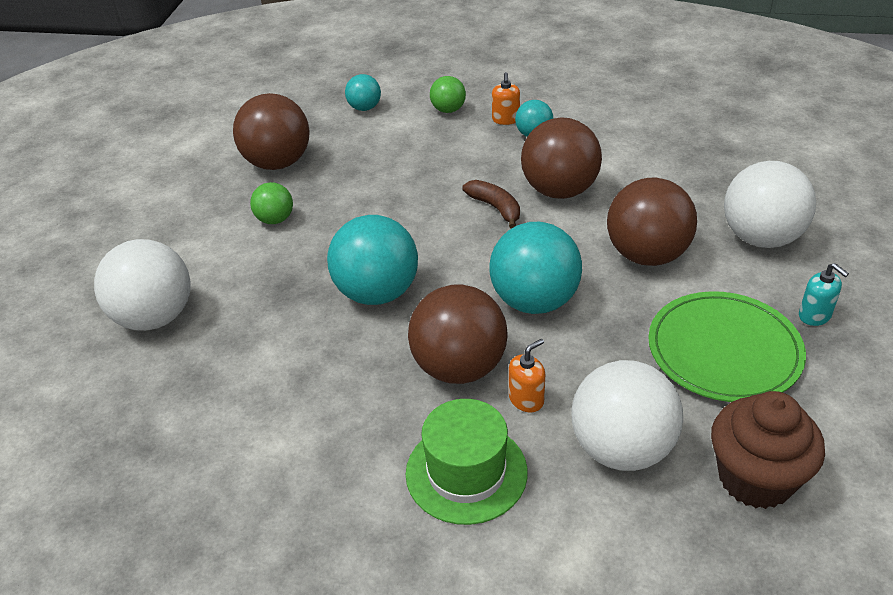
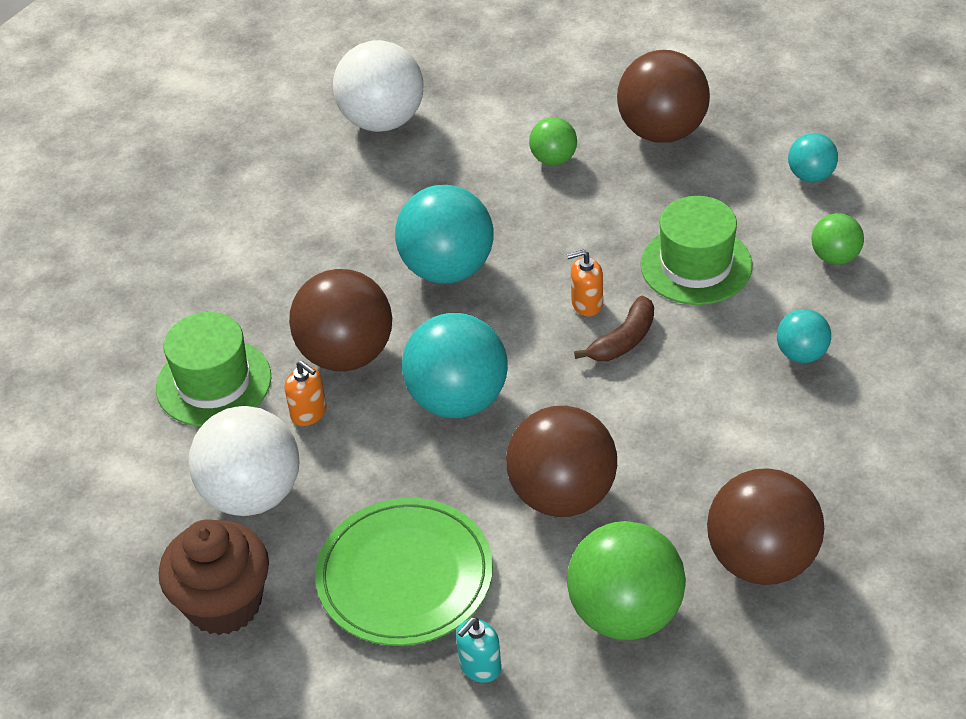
camera: 80 degrees right, 5 degrees up
(430, 166) = (696, 265): none -> green hat
(505, 119) = (831, 319): orange soap dispenser -> orange soap dispenser (586, 304)
(559, 190) = (676, 396): brown ball -> brown ball (762, 560)
(761, 238) = (625, 613): white ball -> green ball

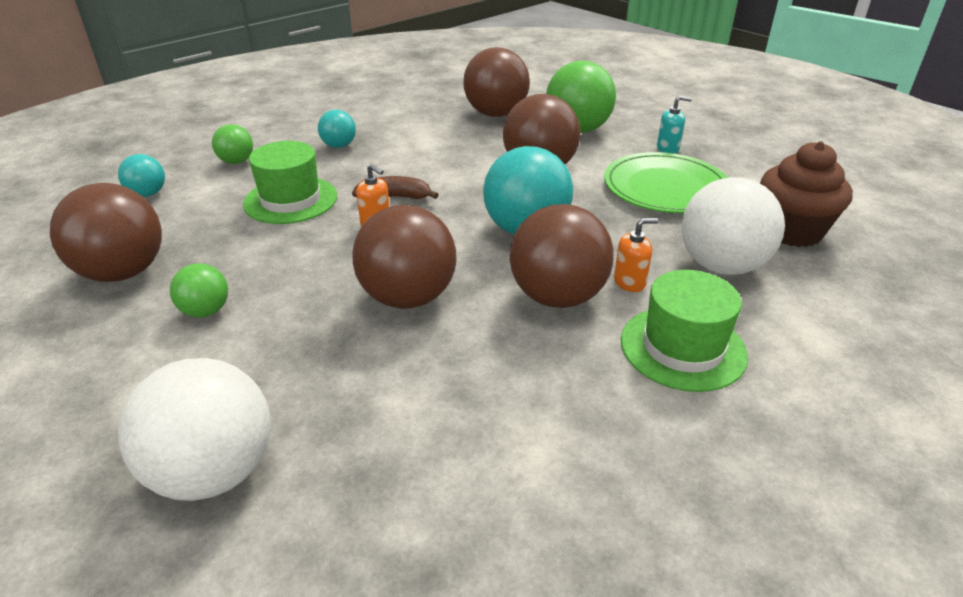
camera: 135 degrees left, 10 degrees down
(309, 413) = (629, 282): orange soap dispenser -> orange soap dispenser turned 75 degrees clockwise
(447, 269) = (408, 297): turquoise ball -> brown ball

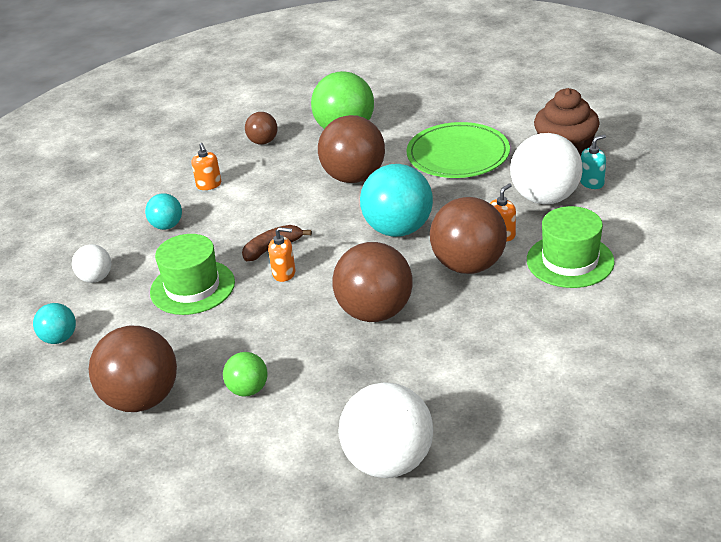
camera: 30 degrees left, 0 degrees up
(237, 162) = (96, 278): green ball -> white ball
(411, 129) = (209, 185): none -> orange soap dispenser
(496, 114) = (263, 142): brown ball -> brown ball, size x0.52
(668, 148) = (428, 120): turquoise soap dispenser -> turquoise soap dispenser (592, 183)

